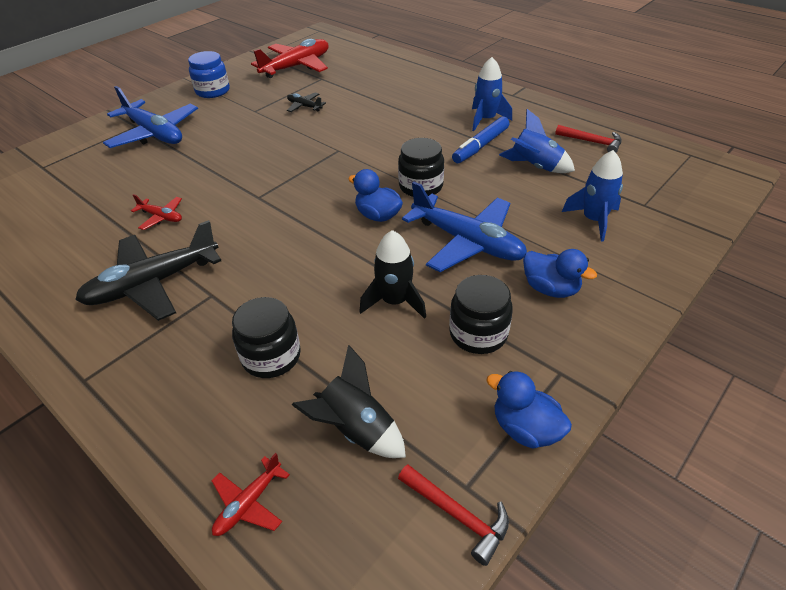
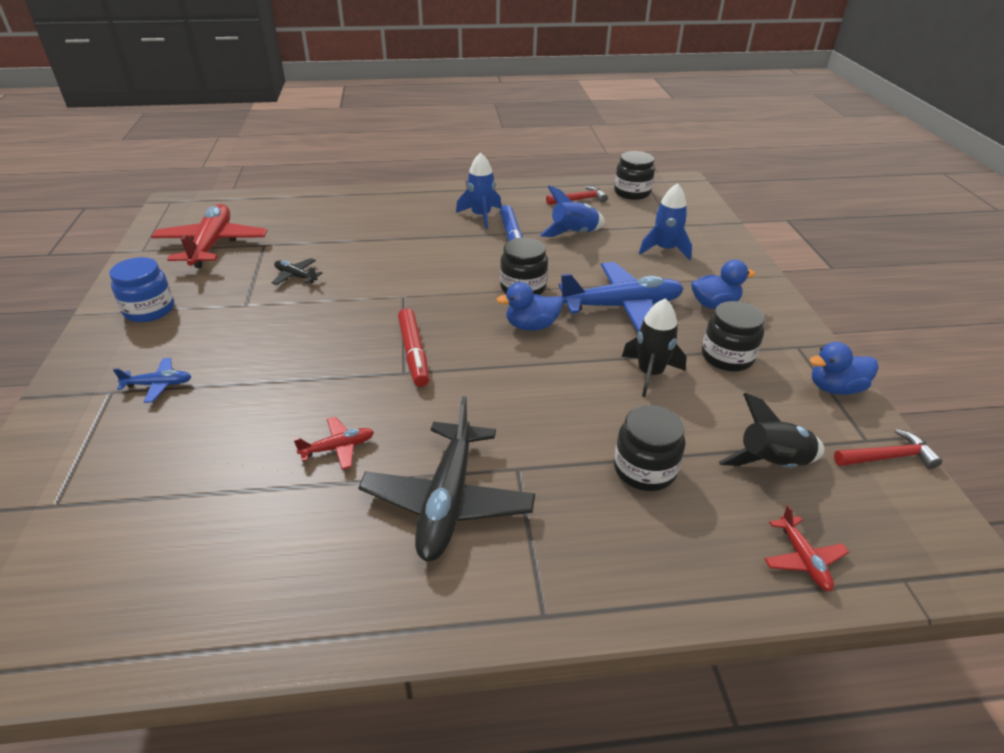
camera: 50 degrees left, 5 degrees down
(155, 134) = (158, 385): blue plane -> blue plane, size x0.47
(282, 189) = (414, 353): none -> red marker
(304, 106) = (296, 276): black plane -> black plane turned 45 degrees clockwise
(657, 158) = (632, 192): none -> black jar

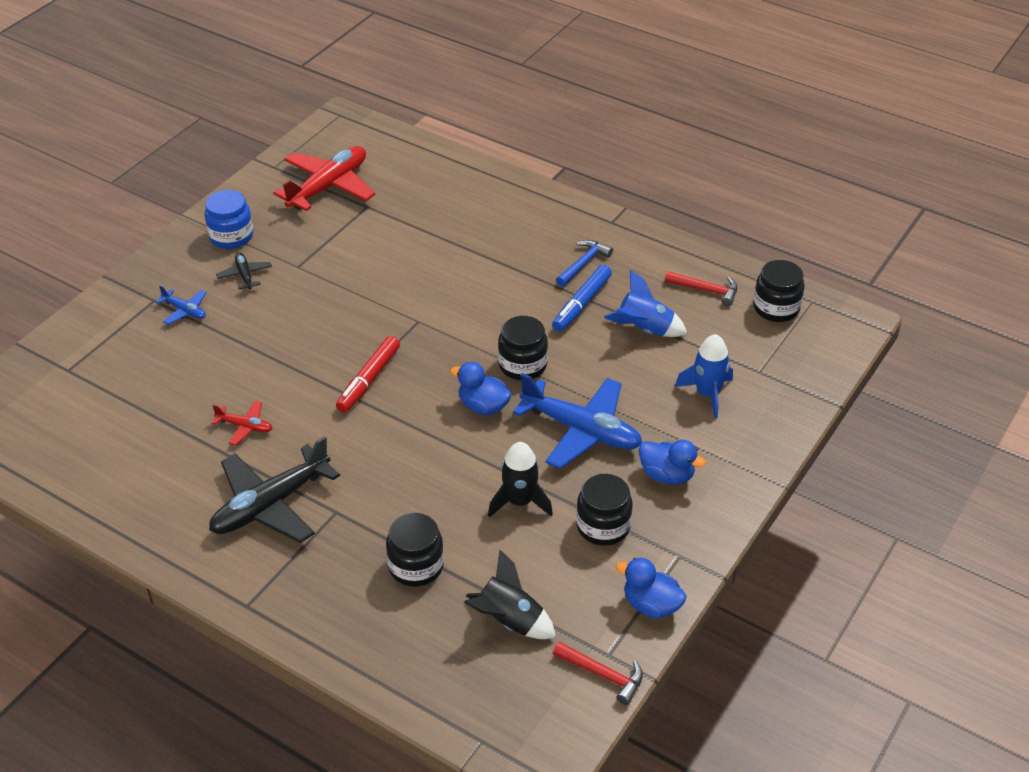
camera: 40 degrees right, 5 degrees up
(296, 276) = (359, 256): black plane -> black plane (244, 275)
(481, 216) = (583, 264): blue rocket -> blue hammer
(803, 559) = (435, 686): red plane -> none

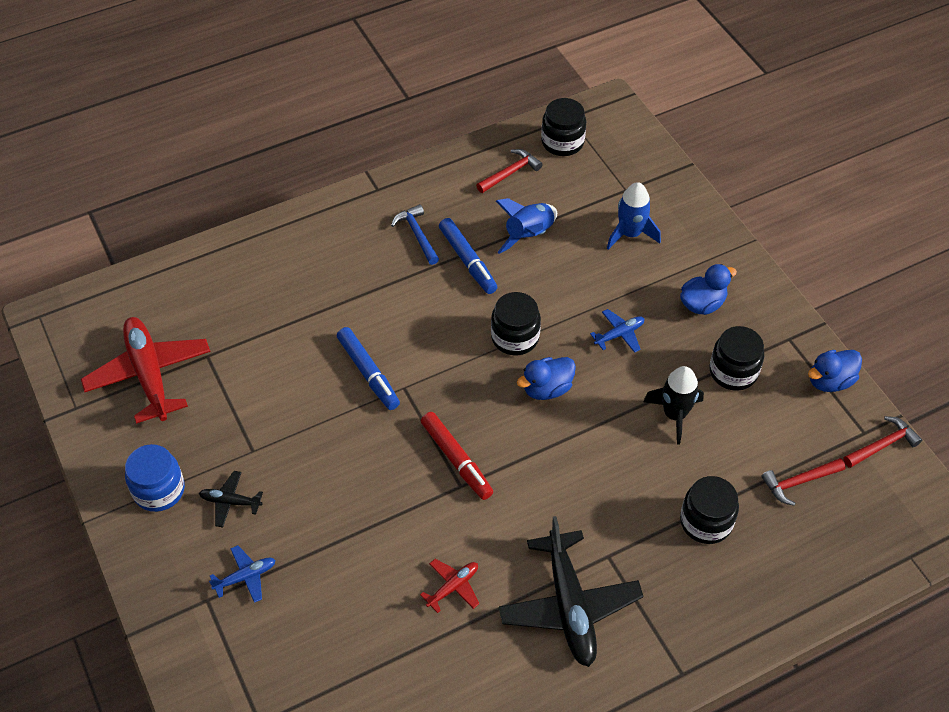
camera: 60 degrees left, 10 degrees up
(417, 295) = (368, 373): none -> blue marker
(509, 621) = (799, 482): black rocket -> red hammer
(581, 430) = (619, 334): blue plane -> blue plane, size x0.47

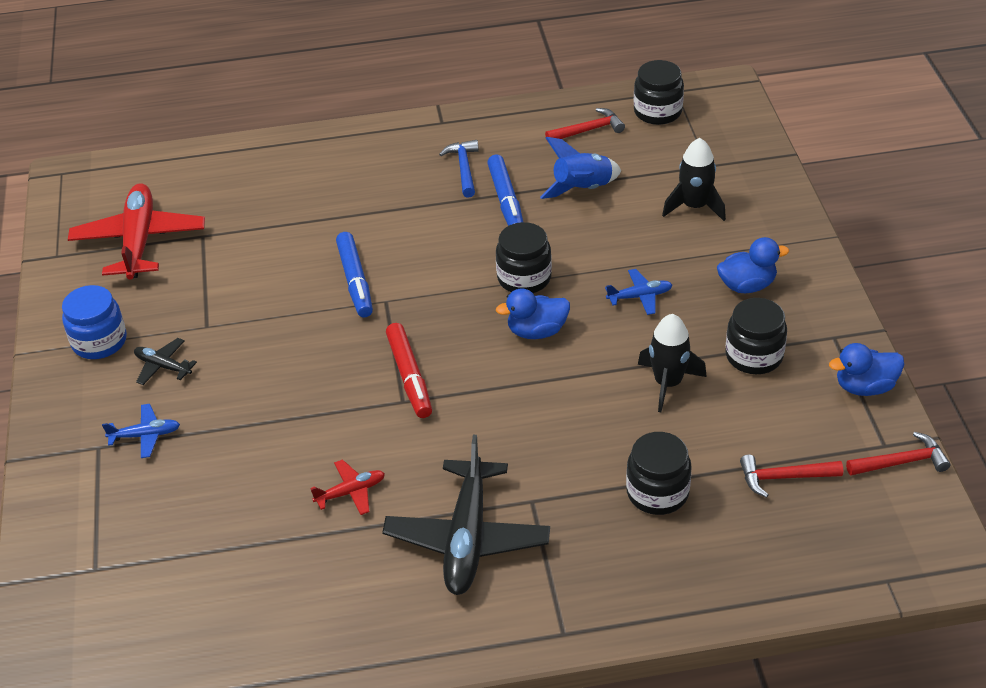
camera: 20 degrees right, 10 degrees down
(630, 234) = (694, 206): blue rocket -> black rocket

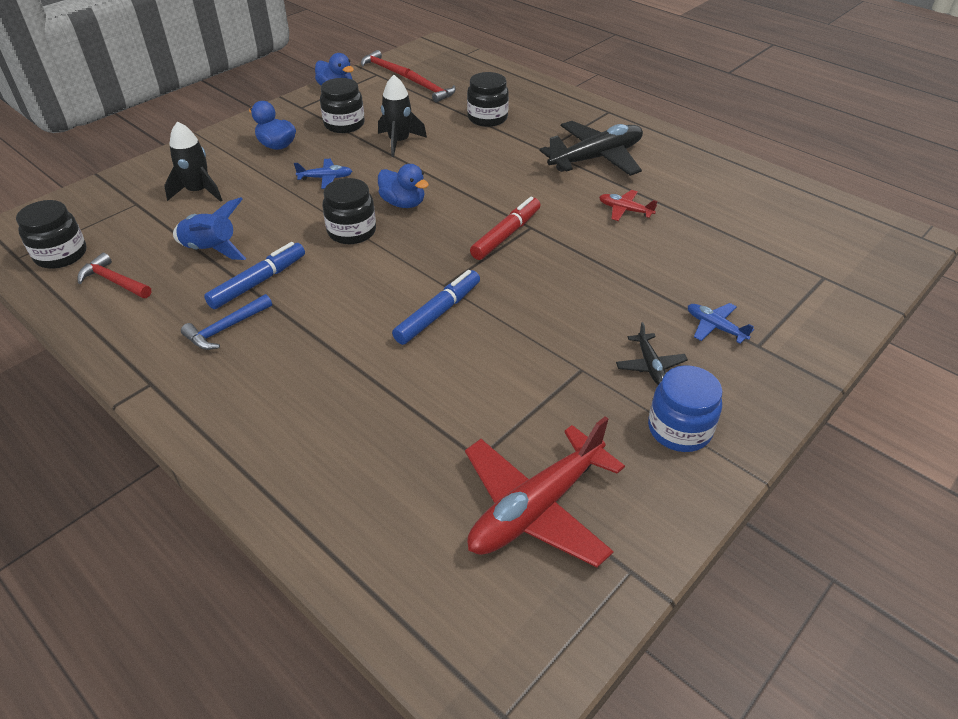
camera: 130 degrees left, 0 degrees up
(640, 296) = (326, 178): blue plane -> blue plane turned 135 degrees clockwise

